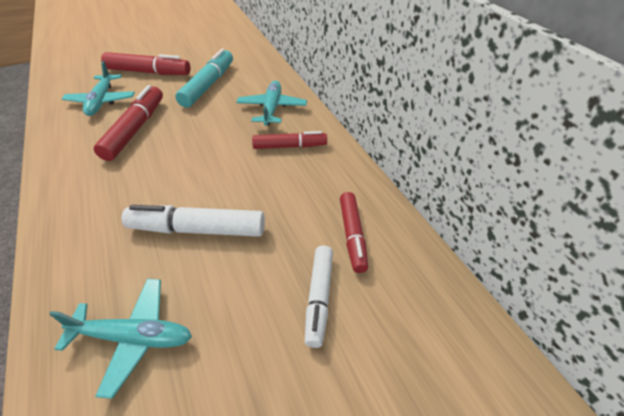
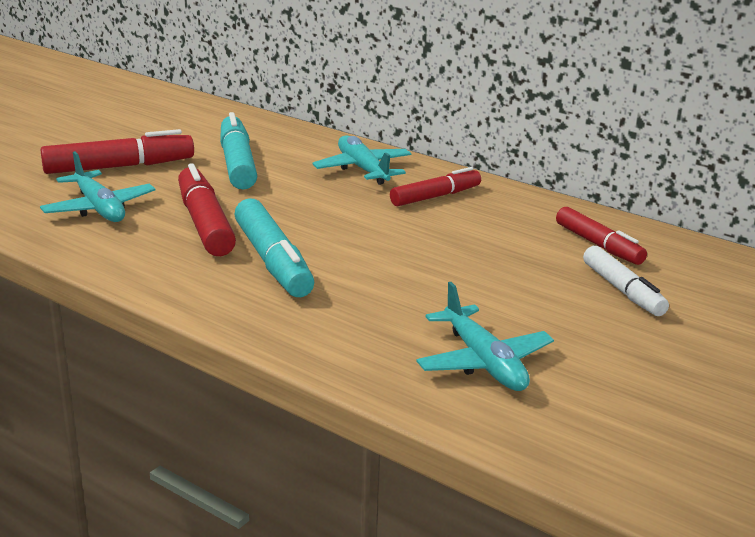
camera: 30 degrees left, 20 degrees down
(130, 175) = (272, 261): none -> turquoise marker
(134, 337) = (484, 362): turquoise plane -> turquoise plane turned 90 degrees clockwise
(197, 229) = (430, 281): white marker -> none

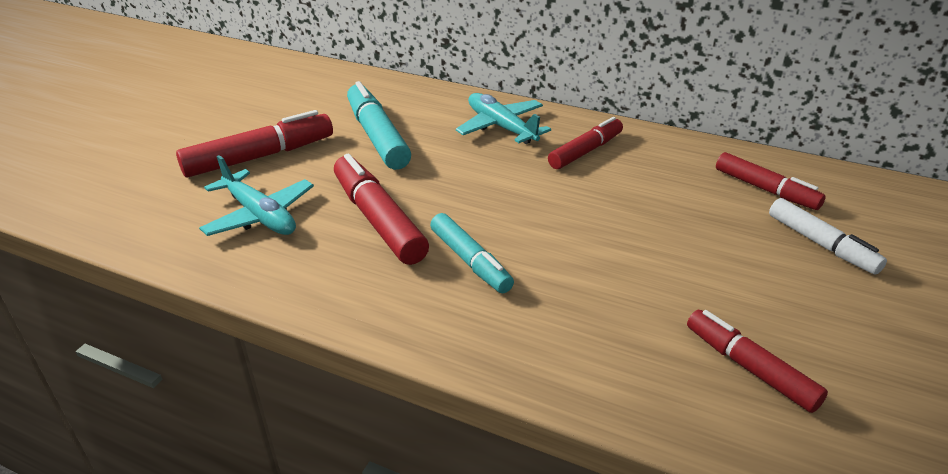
camera: 10 degrees left, 10 degrees up
(272, 261) = (470, 261): turquoise marker -> turquoise marker, size x0.67
(484, 362) = (749, 367): turquoise plane -> red marker

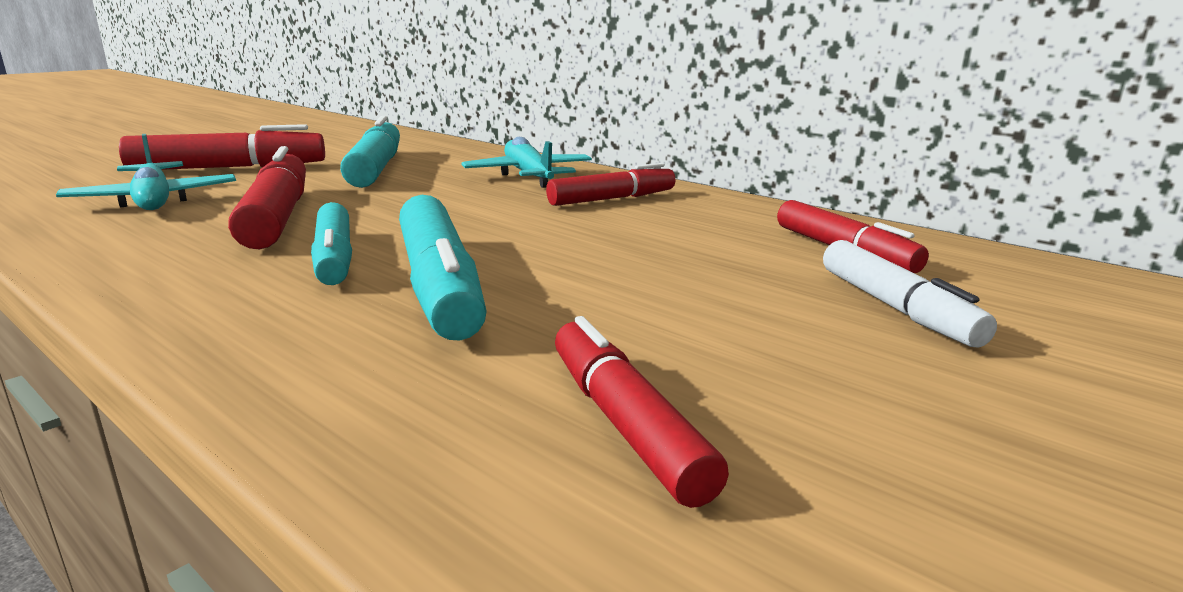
camera: 15 degrees right, 15 degrees down
(563, 277) = (438, 286): none -> turquoise marker

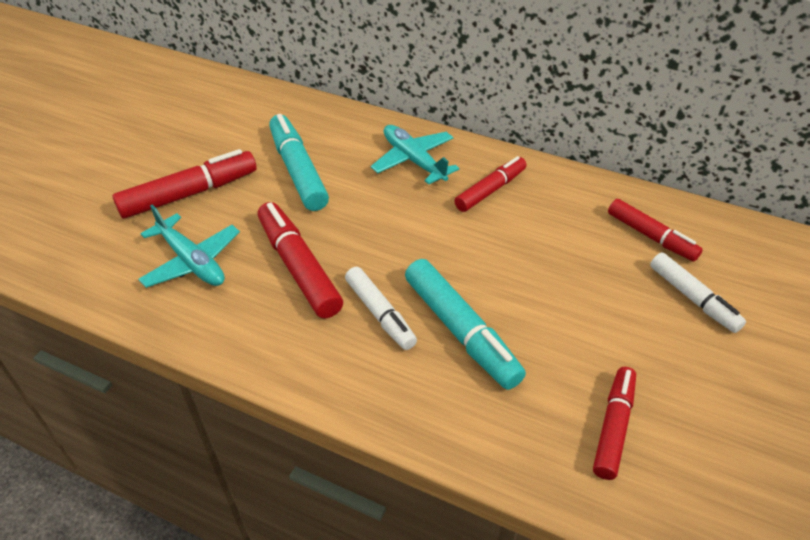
camera: 15 degrees left, 25 degrees up
(334, 258) = (380, 314): turquoise marker -> white marker
(626, 424) = (613, 427): red marker -> red marker turned 60 degrees clockwise

